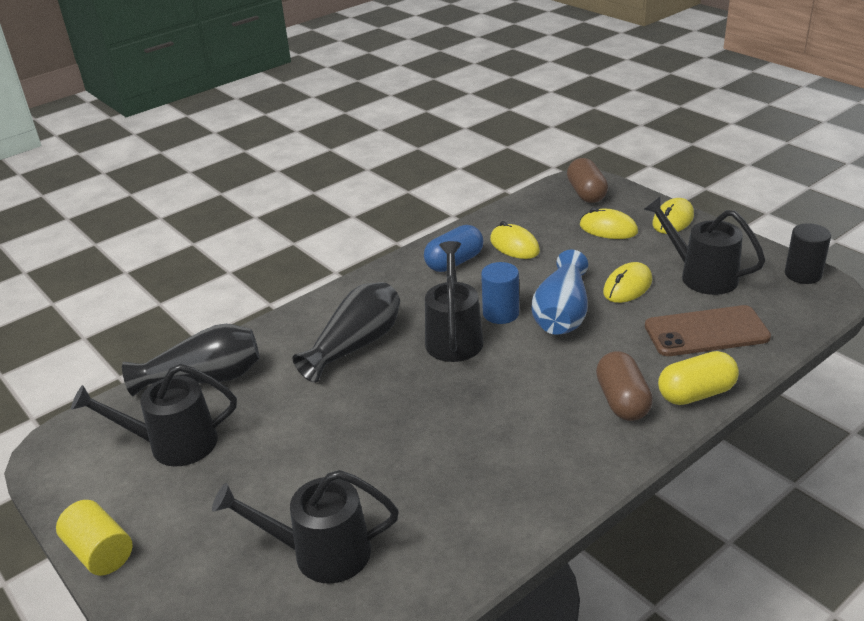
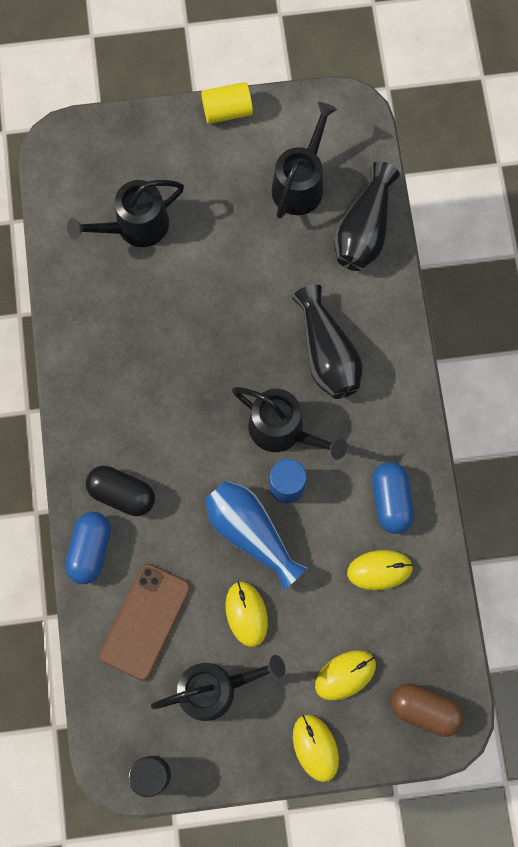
camera: 120 degrees right, 40 degrees up
(320, 553) = (134, 227): black watering can -> black watering can turned 150 degrees counterclockwise
(622, 401) = (122, 494): brown capsule -> black capsule
(696, 394) = (90, 550): yellow capsule -> blue capsule

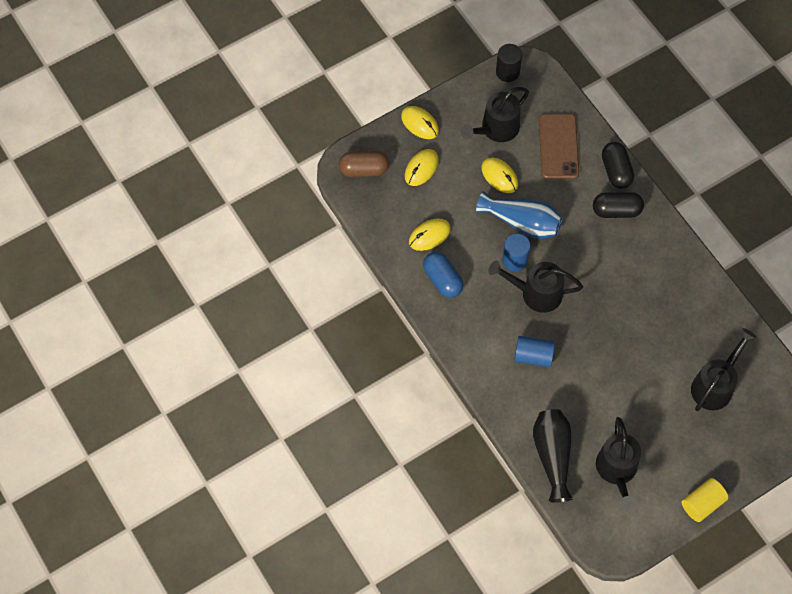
camera: 155 degrees right, 10 degrees down
(90, 550) = (616, 171): blue capsule -> black capsule
(327, 354) = (533, 356): black vase -> blue cylinder

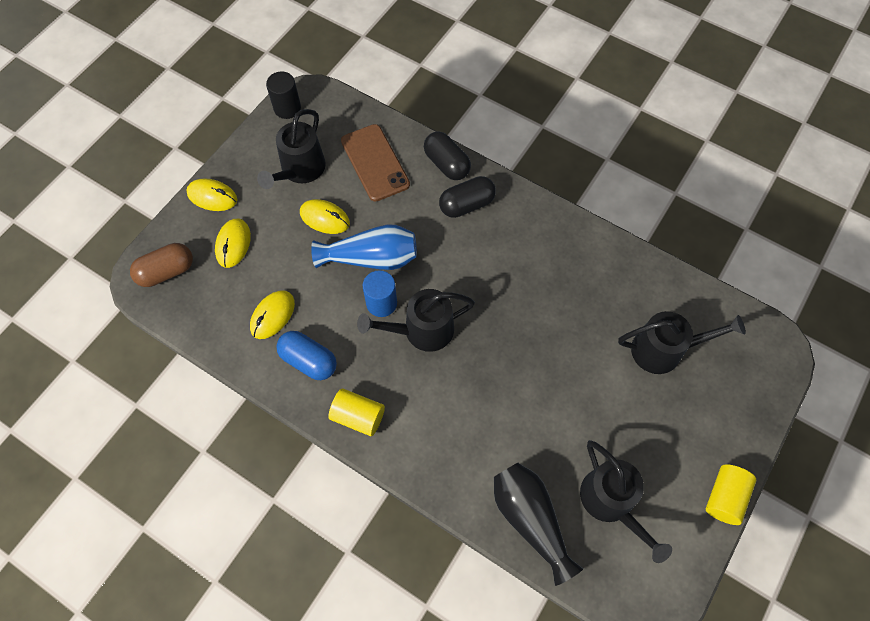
camera: 25 degrees left, 0 degrees up
(461, 334) = (358, 416): none -> yellow cylinder
(533, 356) = (452, 406): blue cylinder -> none
(715, 385) = (664, 350): black watering can -> black watering can turned 75 degrees clockwise

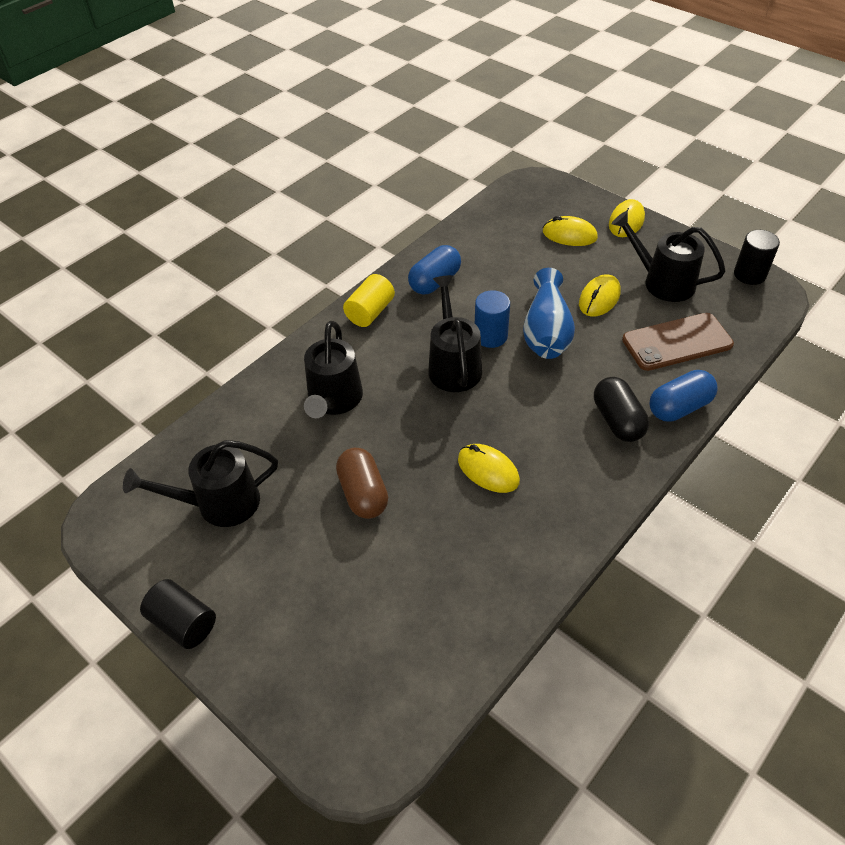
camera: 100 degrees right, 15 degrees down
(166, 272) = (541, 195): brown capsule -> brown capsule (363, 493)
(272, 315) = (487, 259): yellow mouse -> yellow mouse (488, 470)
(447, 164) = (679, 407): black capsule -> blue capsule
(530, 519) = (228, 430): black vase -> none
(664, 350) = (386, 601): black watering can -> black watering can (334, 401)
(724, 497) = (183, 623): yellow cylinder -> black cylinder

